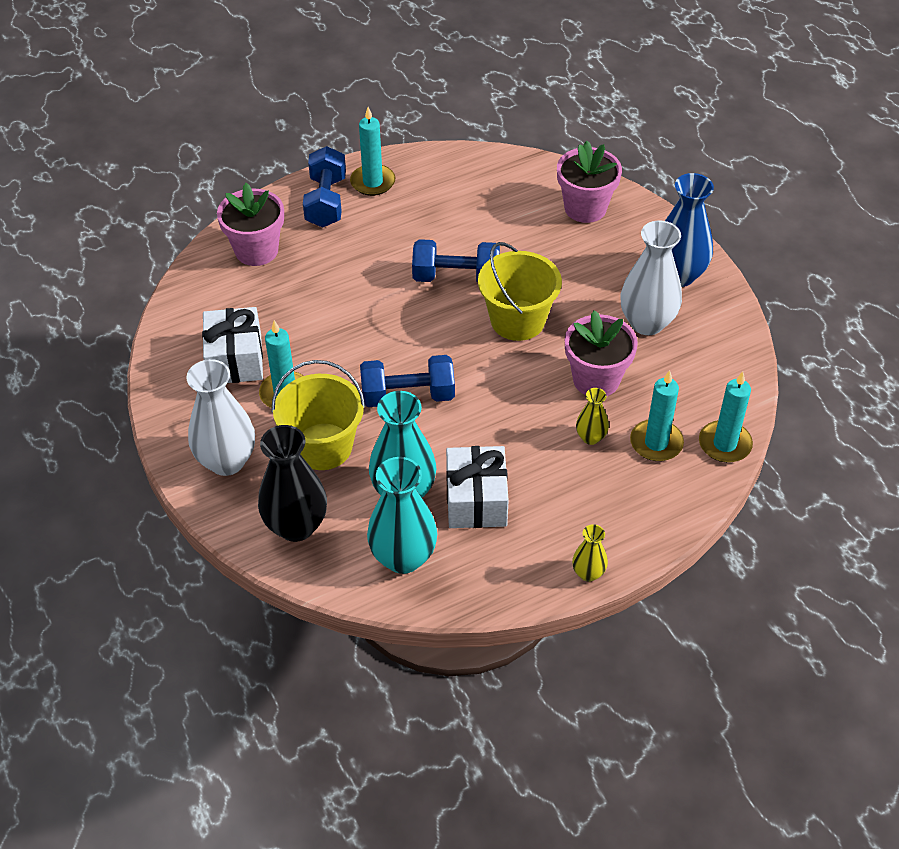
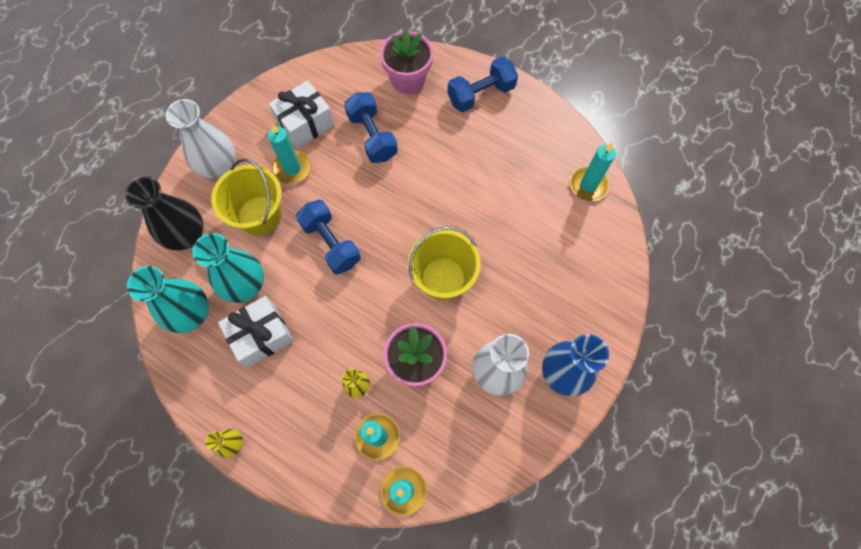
camera: 60 degrees right, 20 degrees up
(372, 182) = (520, 112): turquoise candle -> turquoise candle (588, 185)
(456, 277) = (460, 215): blue dumbbell -> blue dumbbell (372, 136)
(585, 208) = (591, 268): pink flower pot -> none

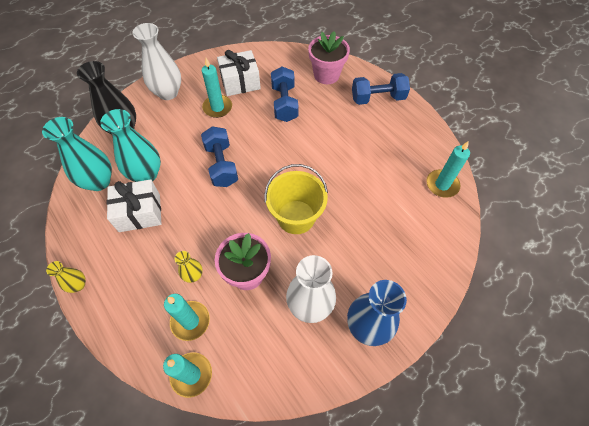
camera: 20 degrees right, 10 degrees down
(259, 215) = (179, 131): yellow bucket -> none

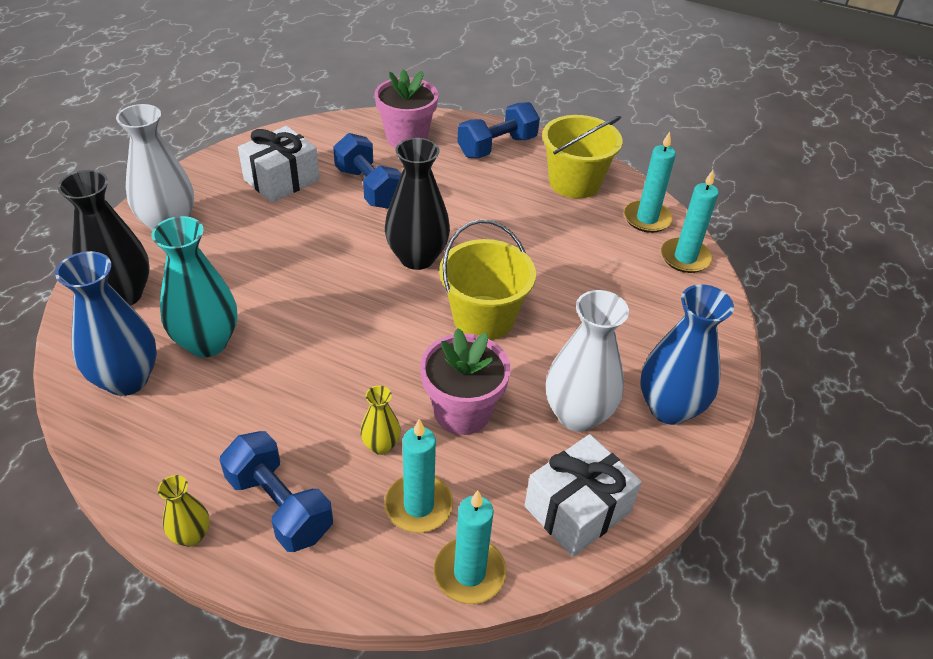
camera: 30 degrees left, 15 degrees down
(99, 181) = (127, 379): turquoise vase -> blue vase
(139, 213) = (232, 397): white gift -> white gift (577, 509)
(217, 107) = (267, 221): turquoise candle -> turquoise candle (685, 258)
(221, 165) = (326, 291): blue dumbbell -> blue dumbbell (279, 506)
(283, 161) = (417, 258): none -> black vase
(411, 141) = (574, 182): none -> yellow bucket

